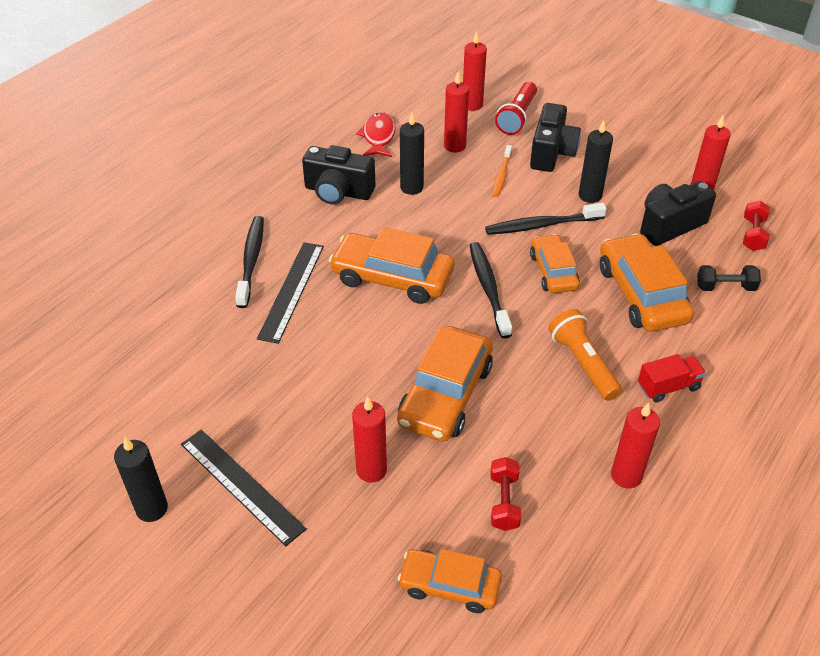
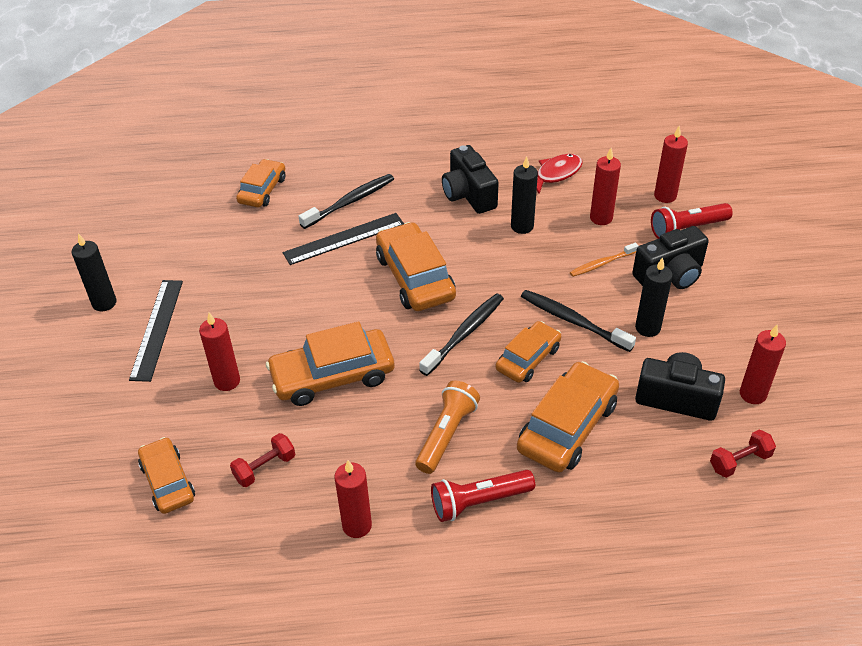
camera: 50 degrees right, 0 degrees up
(156, 305) = (262, 190): none -> orange car
(668, 387) = (478, 502): red truck -> red flashlight
(725, 287) = (643, 477): black dumbbell -> none

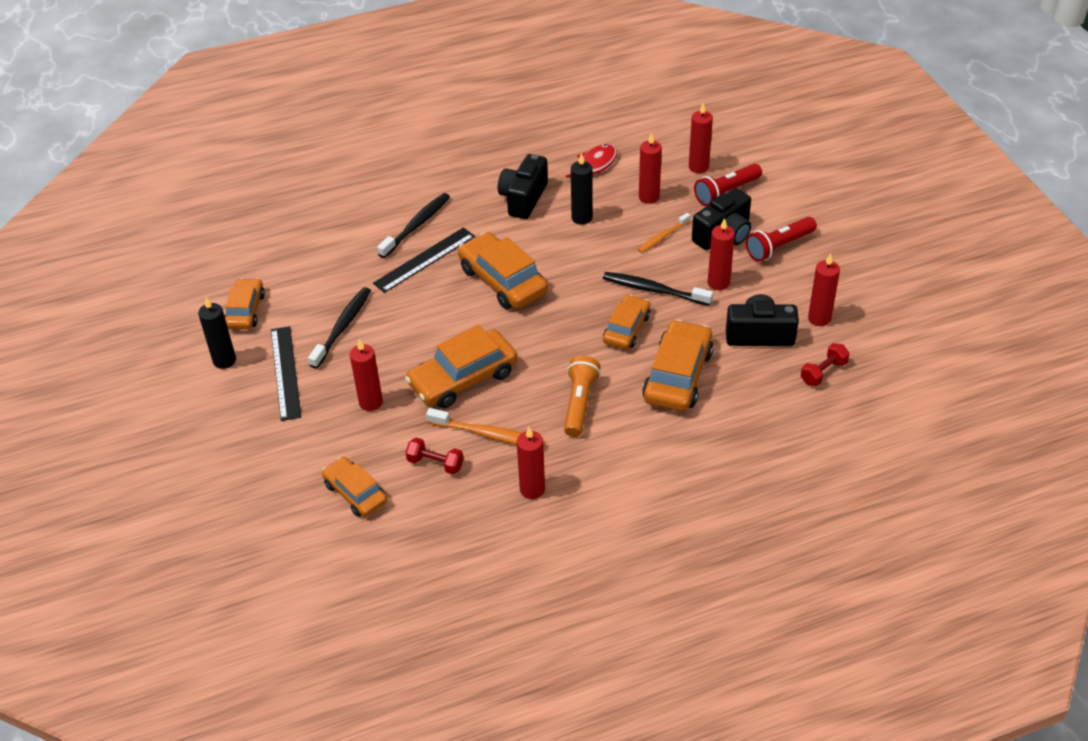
camera: 15 degrees left, 0 degrees up
(262, 190) = (328, 230): orange car -> orange car (245, 310)
(265, 468) = (435, 463): red dumbbell -> red dumbbell turned 75 degrees clockwise
(334, 447) = (489, 434): none -> orange toothbrush
(464, 334) = (564, 320): black toothbrush -> black toothbrush (342, 327)
(468, 195) = (523, 198): black camera -> black camera turned 60 degrees clockwise
(478, 502) = (625, 449): red flashlight -> red flashlight (779, 246)
(647, 328) = (718, 283): black candle -> red candle

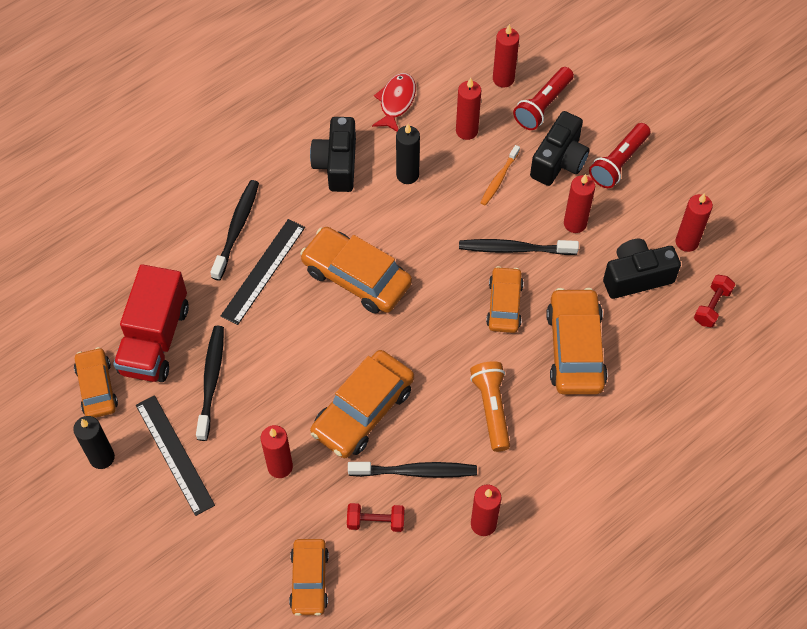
camera: 20 degrees left, 15 degrees up
(310, 288) = (155, 339): none -> red truck
(355, 493) = (309, 580): orange car -> orange car turned 120 degrees counterclockwise
(489, 434) = (415, 471): orange toothbrush -> black toothbrush

